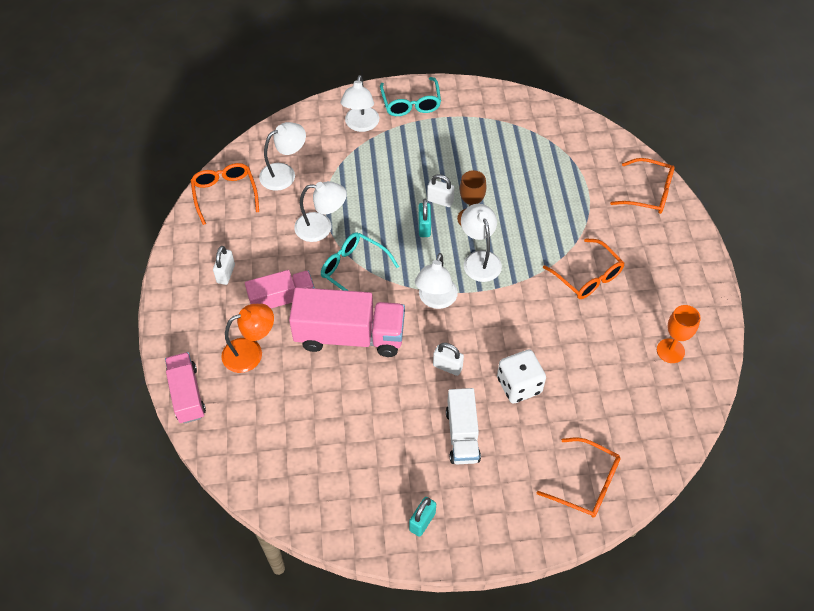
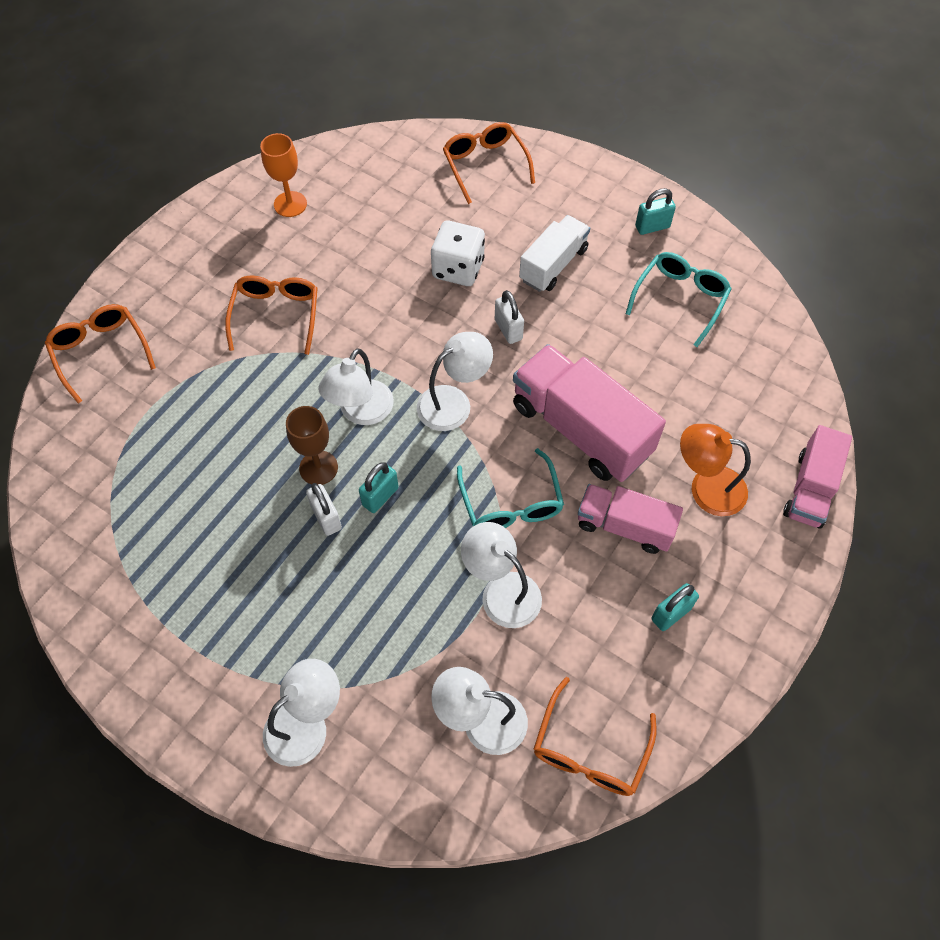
camera: 140 degrees left, 5 degrees up
(226, 274) = (671, 614): white padlock -> turquoise padlock
(411, 103) = (203, 706): turquoise glasses -> turquoise glasses (680, 299)

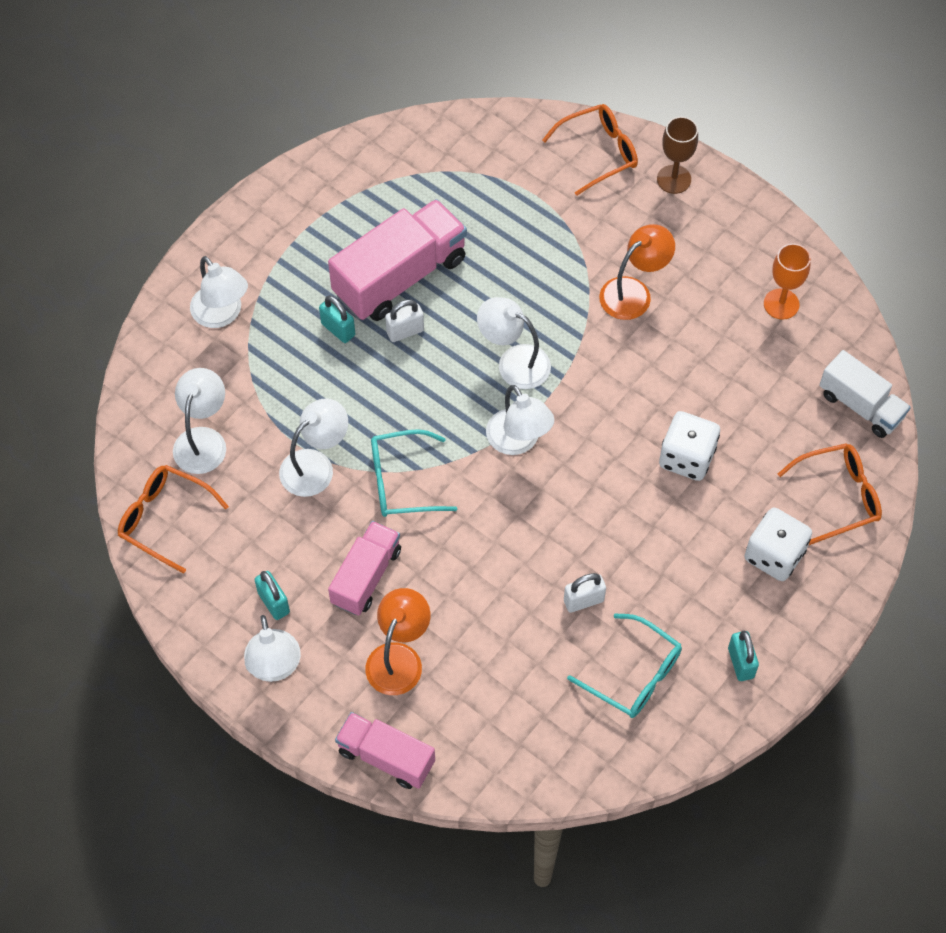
camera: 95 degrees right, 0 degrees up
(276, 315) = (633, 292): orange glasses -> orange lamp
(318, 468) = (457, 326): brown goblet -> brown goblet (674, 179)
(380, 496) = (421, 374): turquoise padlock -> turquoise padlock (338, 329)
(508, 329) = (603, 498): white padlock -> white padlock (583, 600)
(547, 206) = (774, 555): none -> white dice
(553, 265) = (688, 551): white truck -> white truck (860, 405)
(580, 429) = (477, 552): pink truck -> pink truck (400, 276)
(743, 603) = (274, 667): none -> white lamp

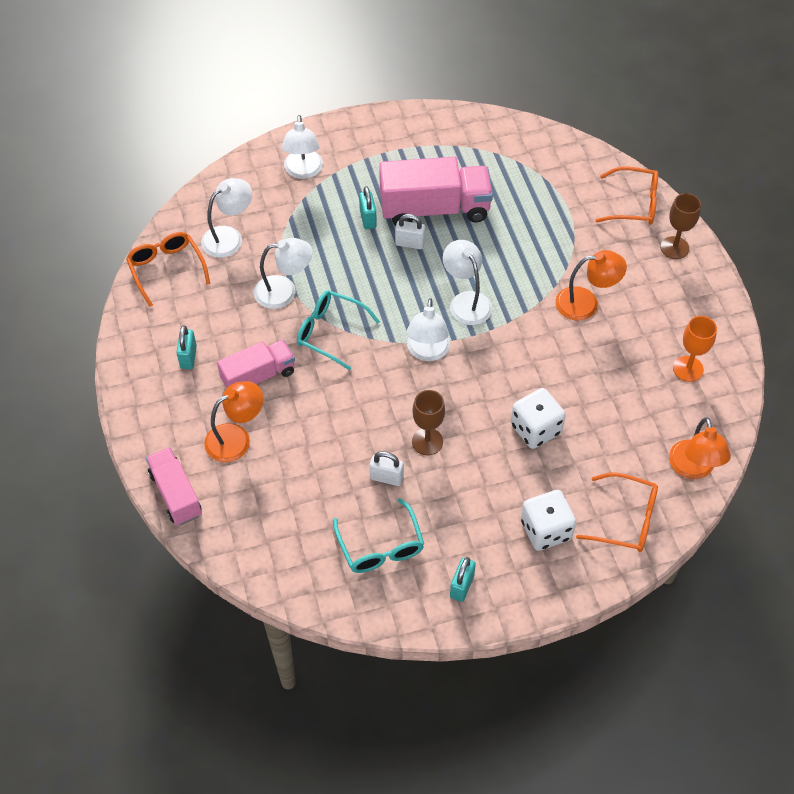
camera: 35 degrees right, 5 degrees down
(274, 667) = (155, 396): white lamp -> none
(593, 537) = (427, 441): none -> brown goblet
(860, 405) = (693, 469): white truck -> orange lamp

